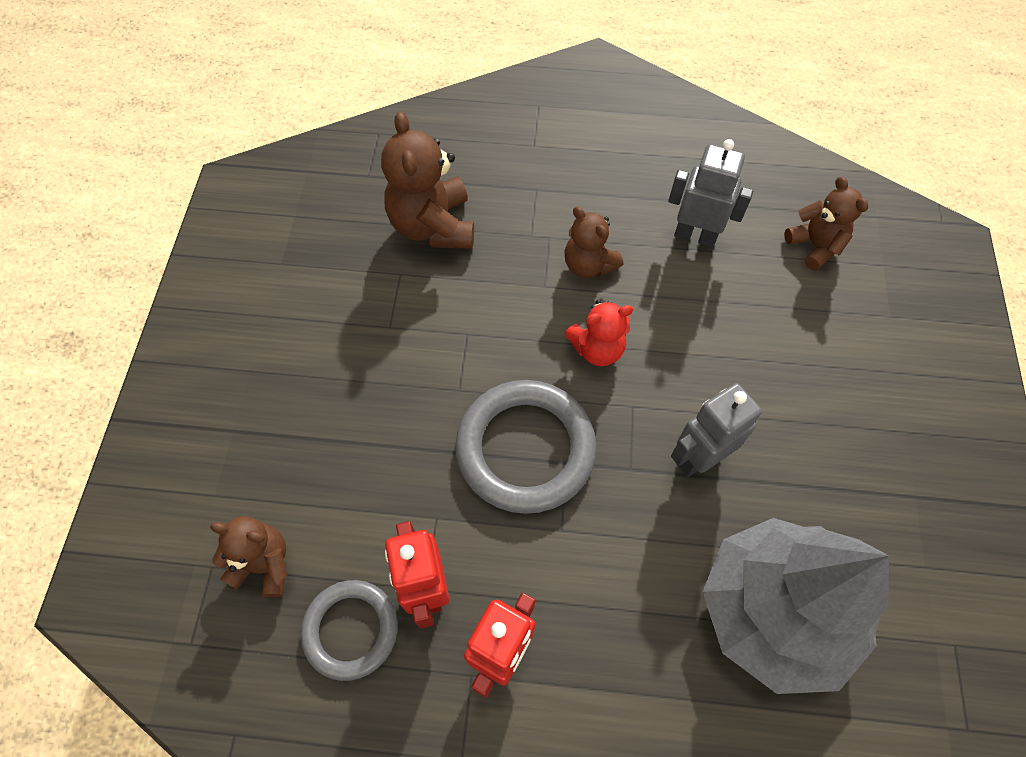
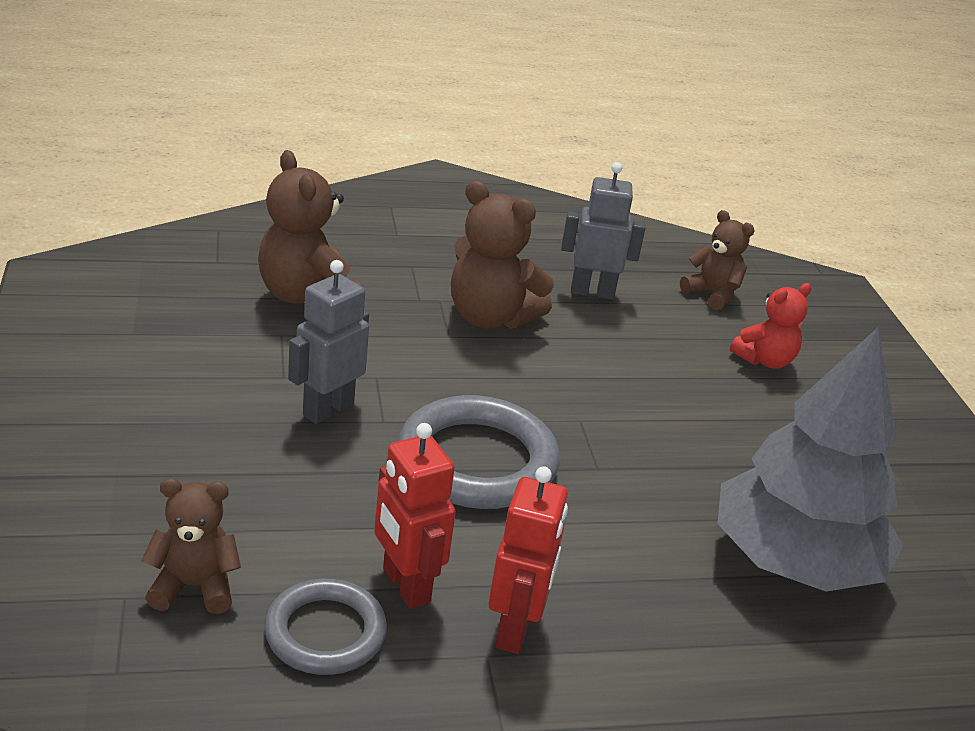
camera: 20 degrees left, 30 degrees down
(588, 265) = (490, 318): brown teddy bear -> brown teddy bear, size x1.61
(597, 349) = (525, 379): red teddy bear -> red teddy bear (764, 360)
(698, 457) = (665, 452): grey robot -> grey robot (328, 409)

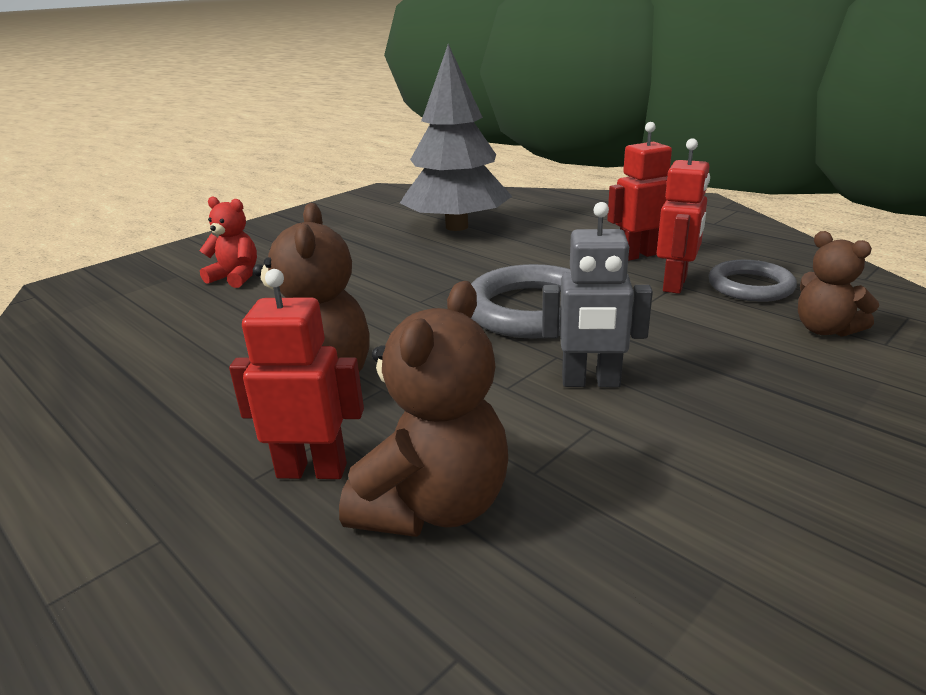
camera: 120 degrees left, 5 degrees down
(392, 281) = (312, 470): none -> red robot
(592, 292) = (193, 362): grey robot -> none
(712, 294) = (133, 318): brown teddy bear -> none

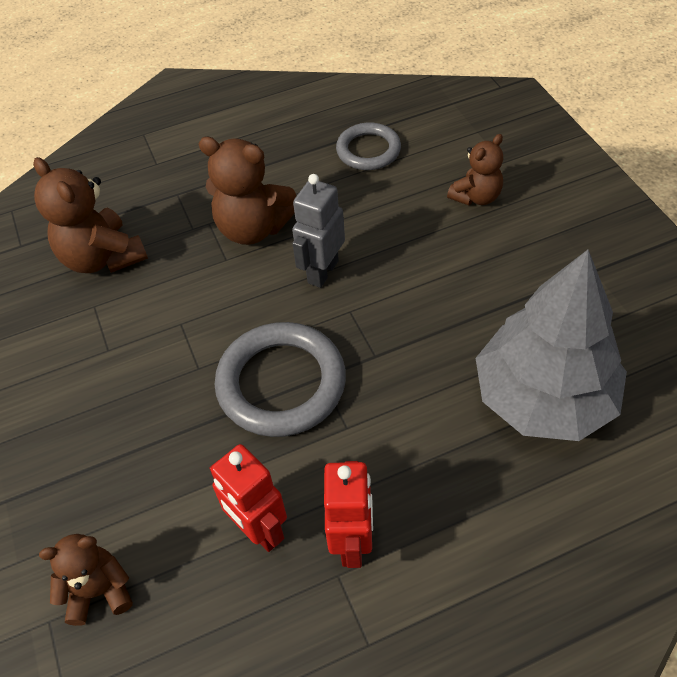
camera: 115 degrees right, 25 degrees up
(236, 277) = (476, 197): red teddy bear -> brown teddy bear
(312, 470) = (166, 217): red robot -> none
(590, 382) = (152, 372): grey robot -> grey robot (322, 272)
(750, 286) = (211, 599): grey ring -> grey ring (368, 150)

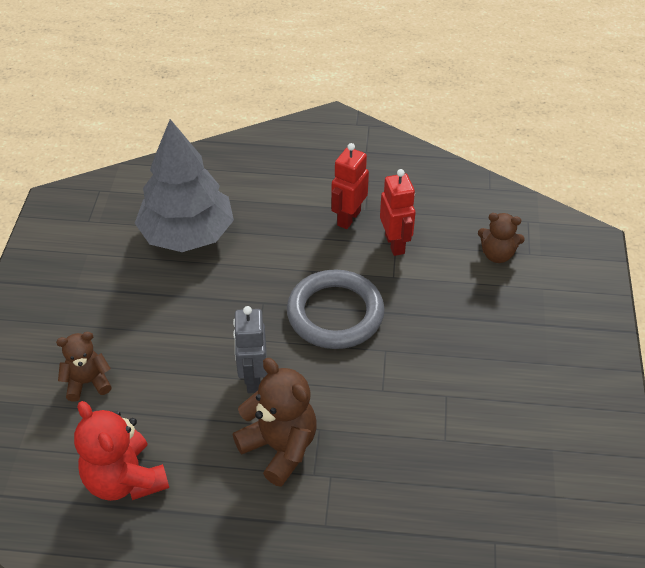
camera: 155 degrees left, 5 degrees down
(102, 258) = (422, 485): brown teddy bear -> none
(322, 272) = (253, 379): grey robot -> grey robot turned 120 degrees clockwise
(368, 150) = (125, 479): grey ring -> red teddy bear

